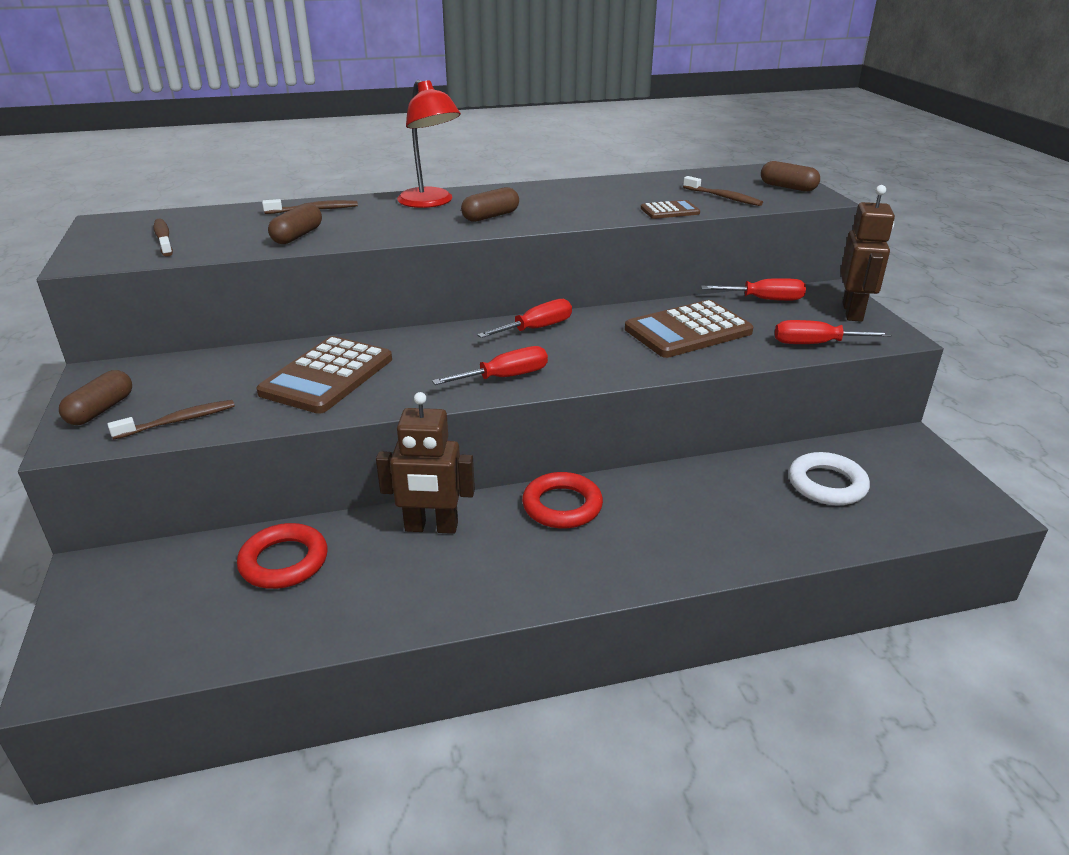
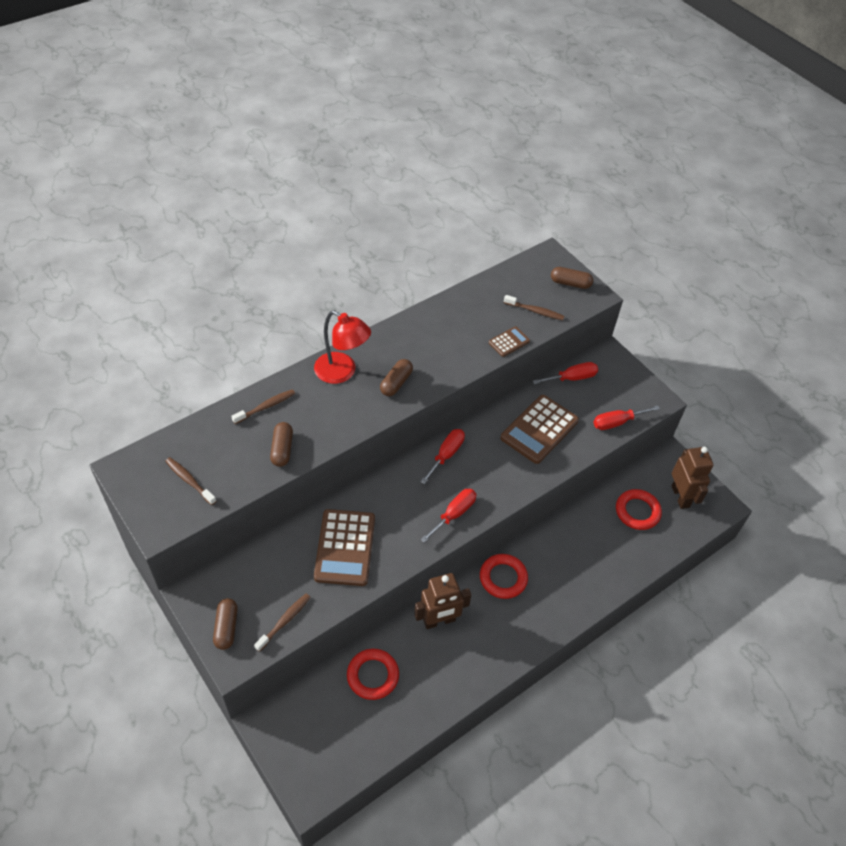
camera: 25 degrees left, 20 degrees up
(827, 484) = (637, 511): white ring -> red ring
(853, 312) = (628, 378): brown robot -> brown robot (680, 496)

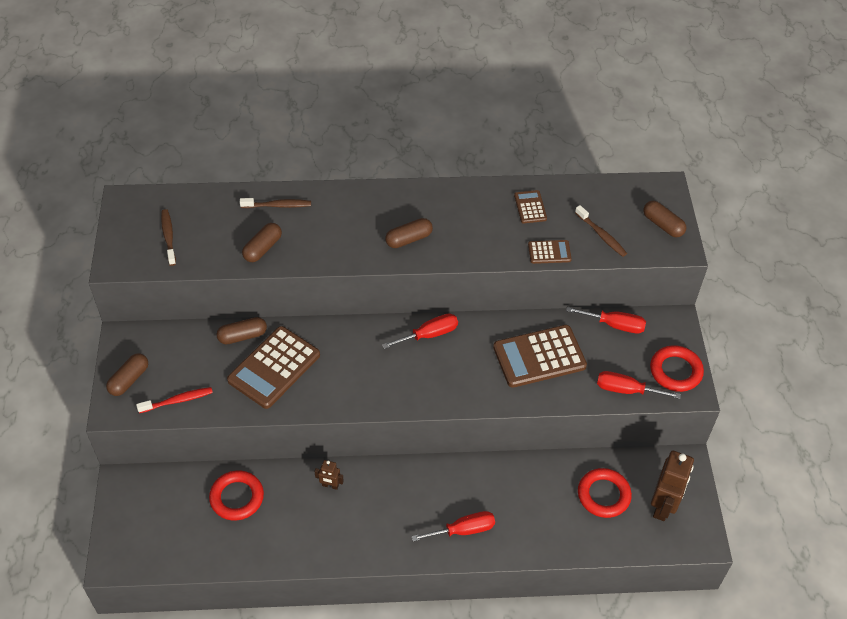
camera: 35 degrees right, 0 degrees up
(284, 621) = (178, 400): brown toothbrush -> red toothbrush
(297, 536) = (242, 336): none -> brown capsule
(342, 372) = (367, 207): red lamp -> none
(439, 621) = (330, 485): brown robot -> brown robot, size x0.49
(454, 514) = (393, 390): red screwdriver -> red screwdriver (463, 530)
(467, 314) = (530, 207): none -> brown calculator
(503, 578) = (418, 482): red ring -> red ring (675, 371)

